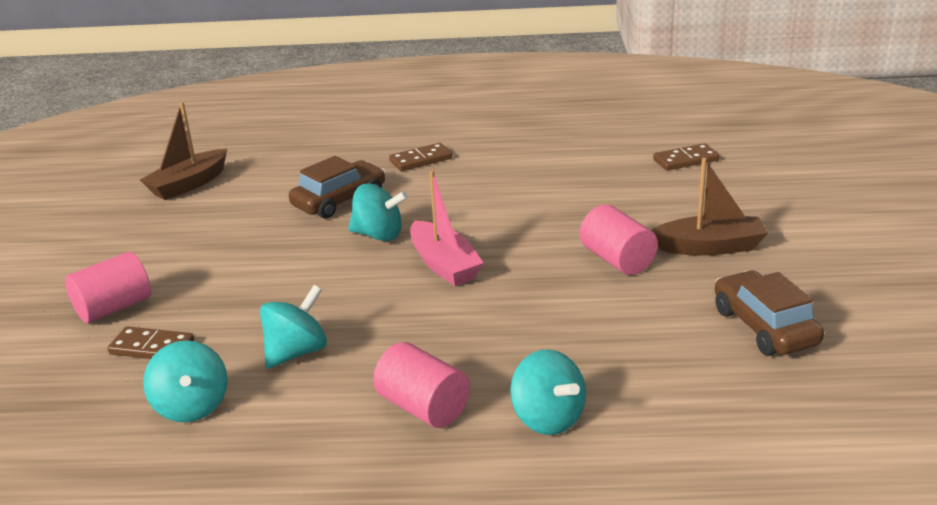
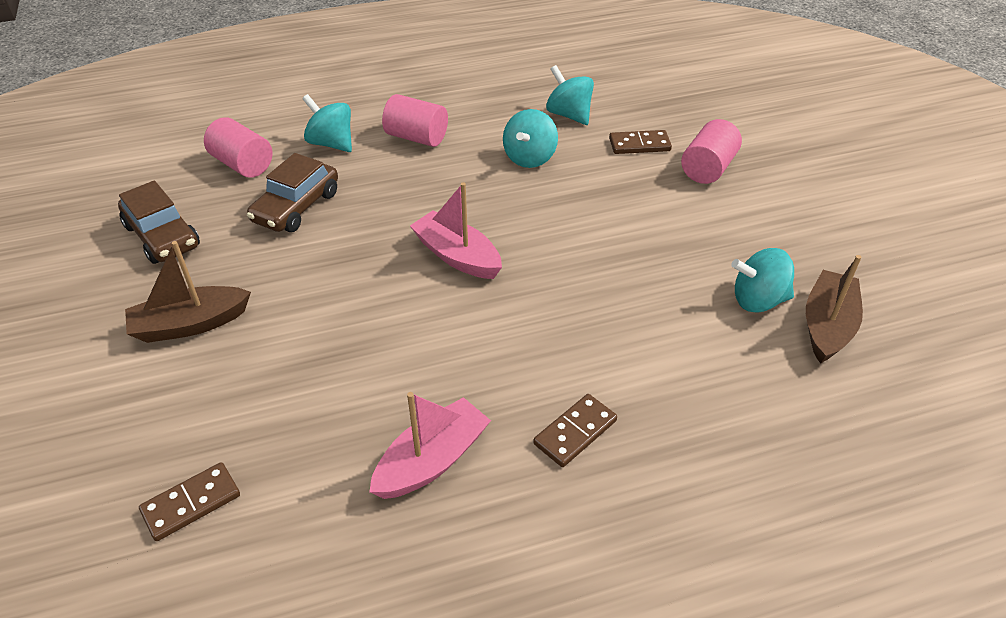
camera: 160 degrees right, 15 degrees up
(339, 200) = (624, 329): brown car -> brown car (296, 207)
(379, 235) = (543, 283): turquoise spinning top -> turquoise spinning top (758, 300)
(522, 159) = (432, 460): none -> pink boat
(617, 260) = (288, 290): pink cylinder -> pink cylinder (243, 164)

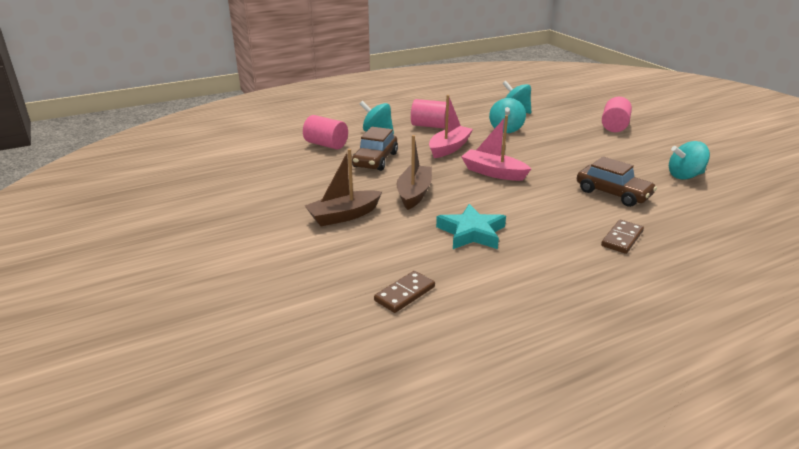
camera: 10 degrees left, 15 degrees down
(162, 236) = (296, 179): brown car -> brown car (613, 193)
(354, 386) = (471, 233): none -> turquoise star
(432, 460) = (545, 259): pink boat -> pink boat (449, 148)
(639, 145) = (567, 119): brown domino -> none
(827, 326) = (731, 182): brown boat -> brown boat (414, 193)

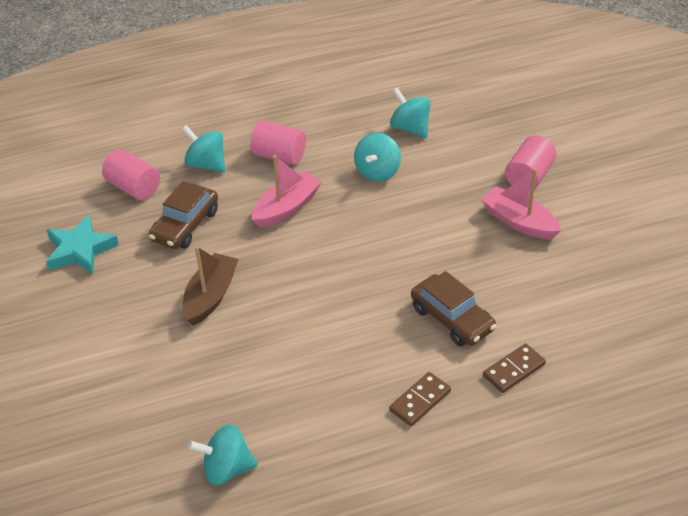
camera: 10 degrees right, 15 degrees up
(344, 216) = (117, 329): brown boat -> none
(405, 294) = (145, 461): brown domino -> brown domino (514, 370)
(471, 233) = (251, 373): turquoise star -> turquoise star (80, 250)
(493, 172) = (322, 264): pink boat -> pink boat (519, 222)
(685, 176) = (563, 292): turquoise spinning top -> turquoise spinning top (226, 469)

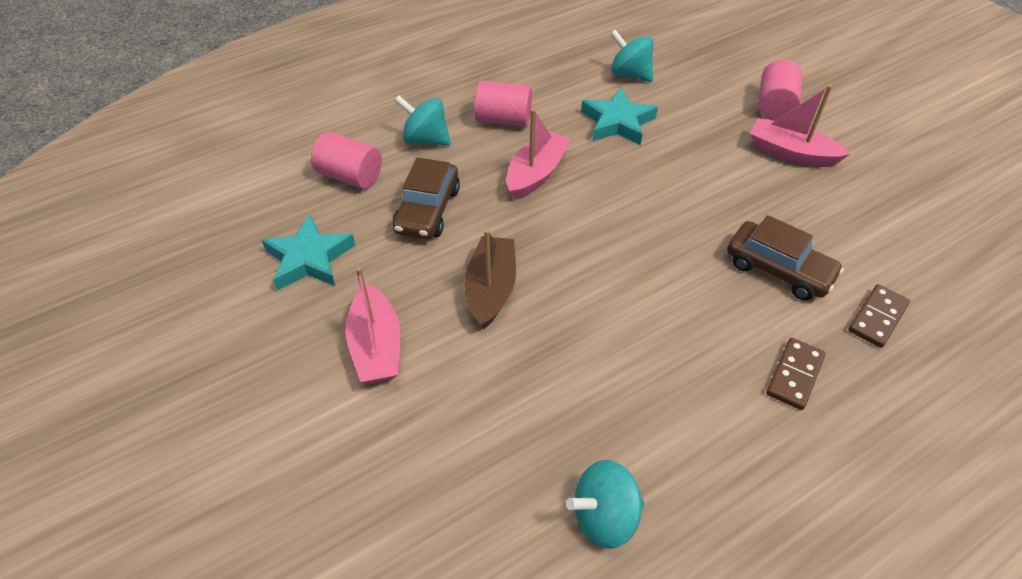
camera: 15 degrees left, 5 degrees up
(108, 324) = (376, 346): none -> pink boat
(377, 172) = (617, 122): turquoise spinning top -> turquoise star

